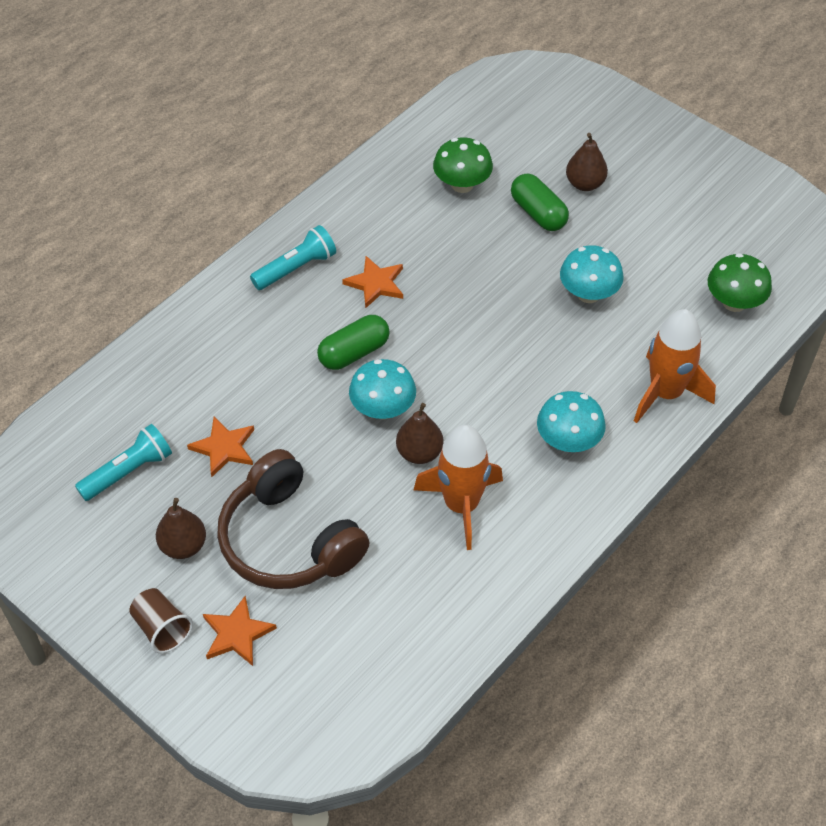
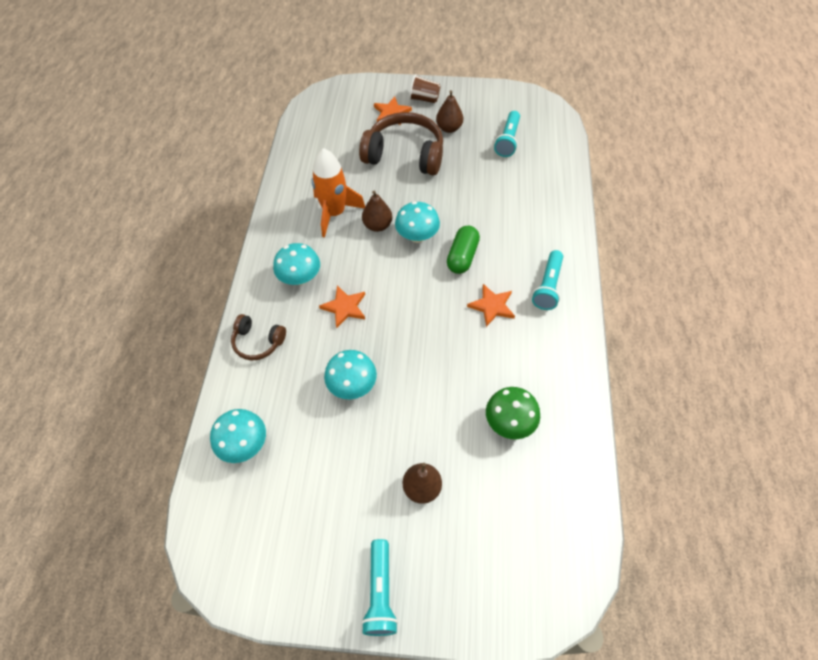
camera: 145 degrees right, 5 degrees up
(224, 448) = (476, 173): orange star -> orange star (344, 307)
(538, 213) = (435, 433): green capsule -> none
(665, 393) = (258, 342): orange rocket -> brown headphones
(672, 143) = (380, 592): none -> turquoise flashlight
(734, 302) = (244, 444): green mushroom -> turquoise mushroom

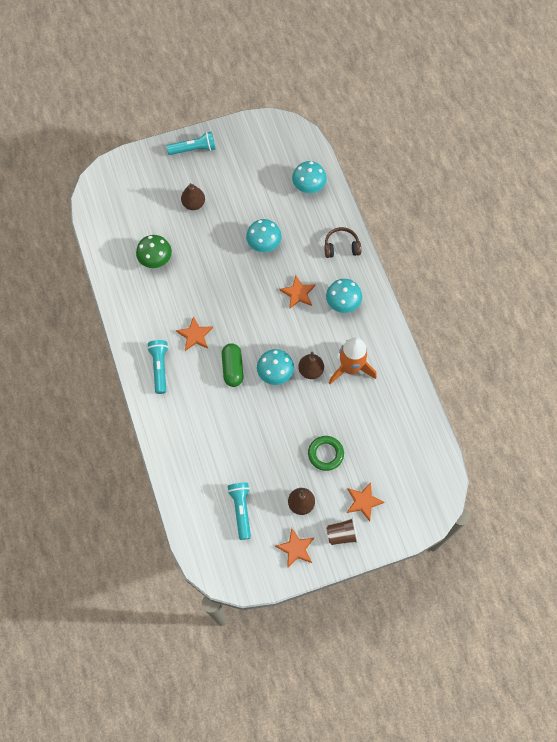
camera: 155 degrees right, 10 degrees up
(380, 592) = (194, 149): turquoise flashlight -> turquoise flashlight turned 105 degrees clockwise
(405, 154) = (325, 454): brown headphones -> green ring
(470, 102) = (295, 548): none -> orange star

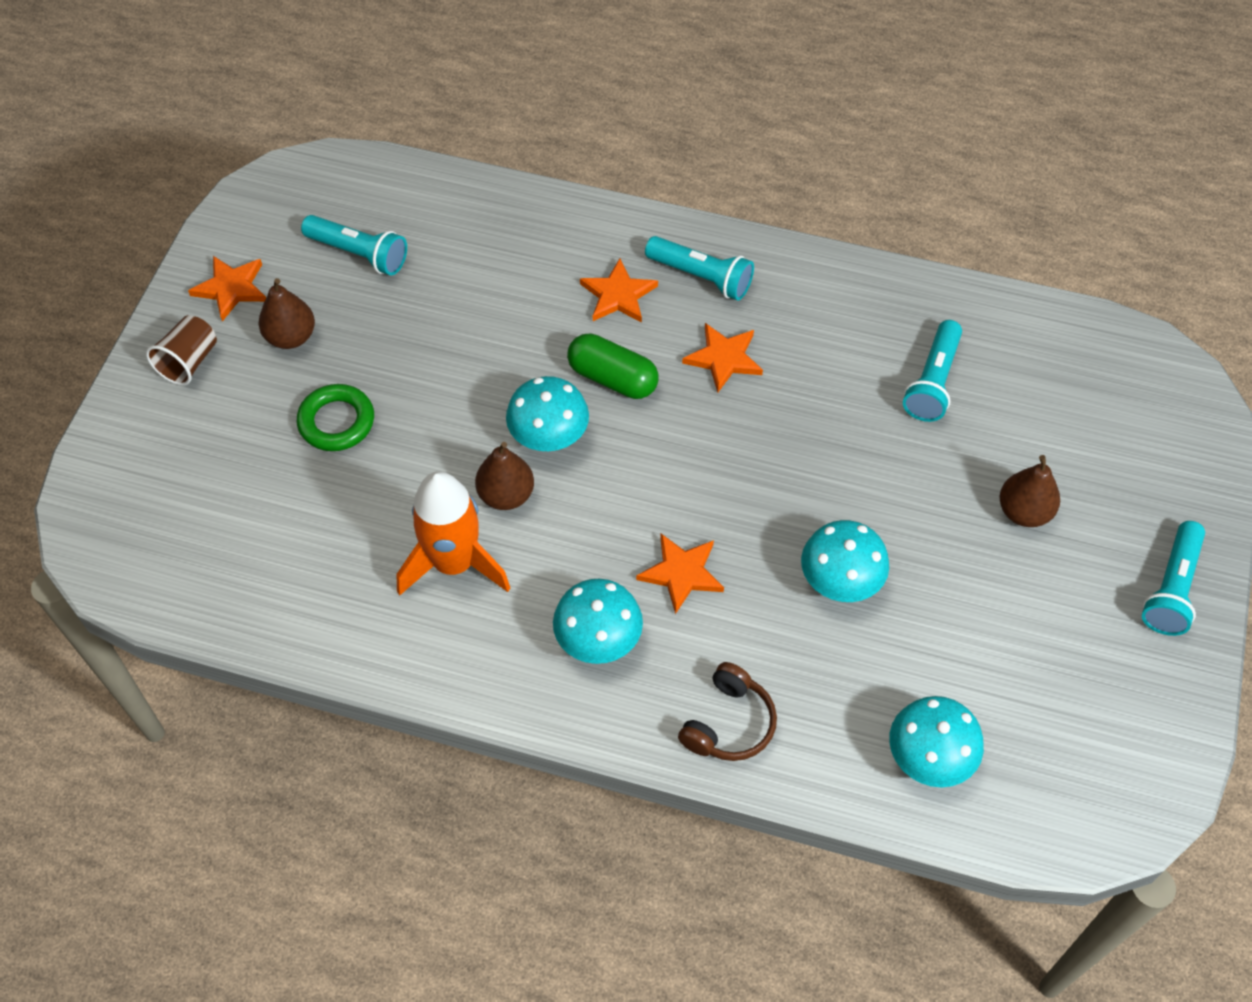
camera: 125 degrees right, 10 degrees down
(155, 259) = (932, 382): green mushroom -> turquoise flashlight
(363, 501) = (207, 425): orange star -> orange star (618, 295)

